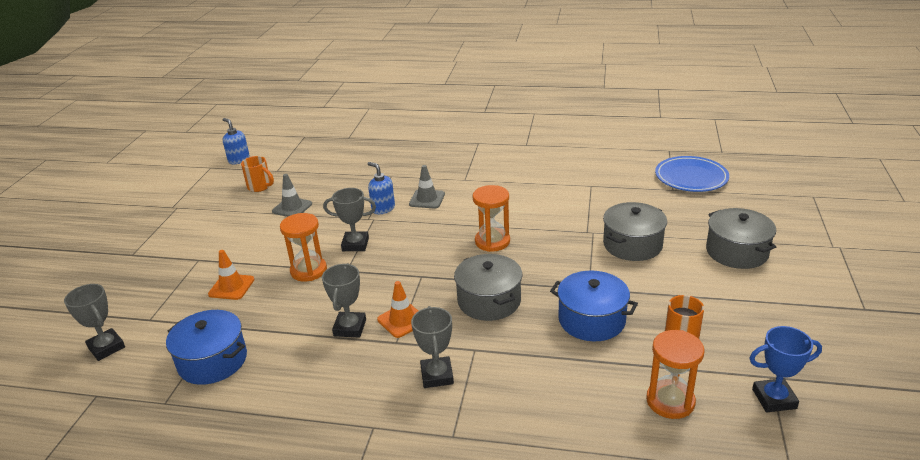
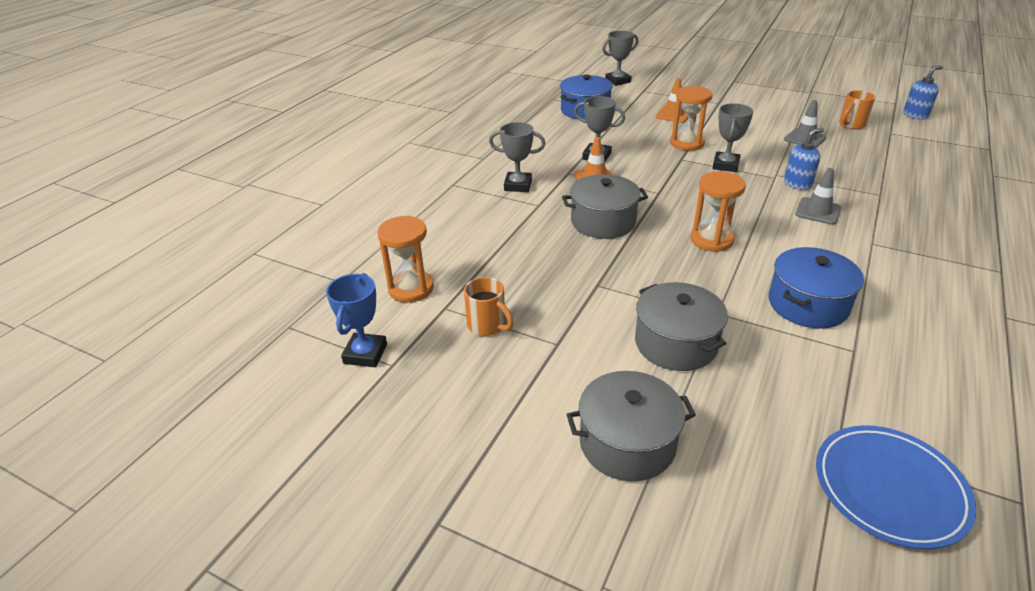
camera: 105 degrees right, 5 degrees up
(591, 320) = (544, 274): blue pot -> blue pot (808, 304)

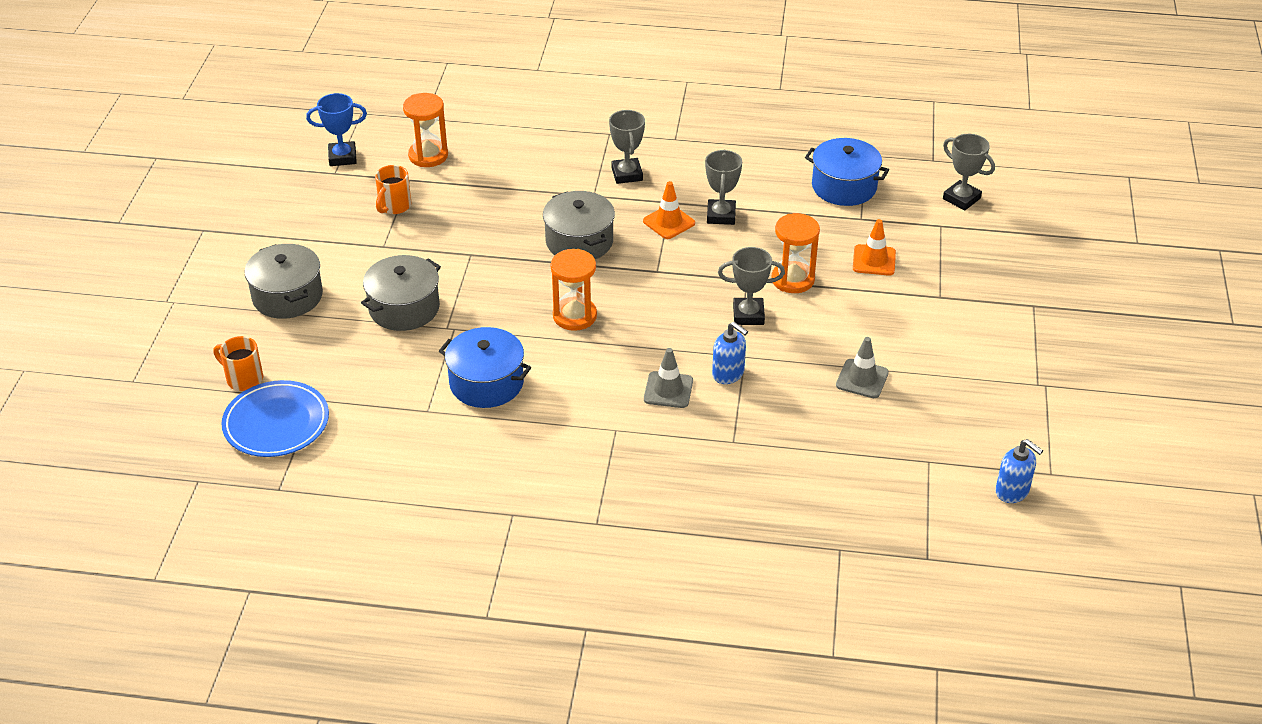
camera: 70 degrees right, 5 degrees up
(851, 125) = (935, 423): orange mug -> orange mug (243, 379)

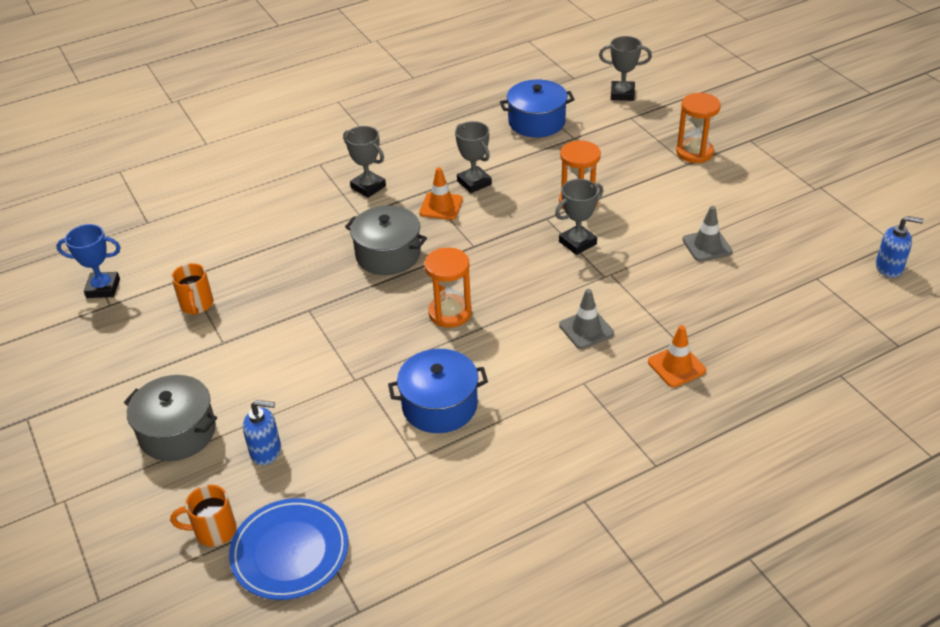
camera: 35 degrees left, 0 degrees up
(342, 157) = (103, 288): blue trophy -> blue trophy turned 45 degrees clockwise
(404, 308) = (299, 384): grey pot -> none
(428, 156) = (183, 250): orange hourglass -> orange hourglass (694, 152)
(728, 374) = (614, 293): blue soap dispenser -> blue soap dispenser (266, 451)
(874, 260) = (616, 161): orange traffic cone -> orange traffic cone (676, 366)

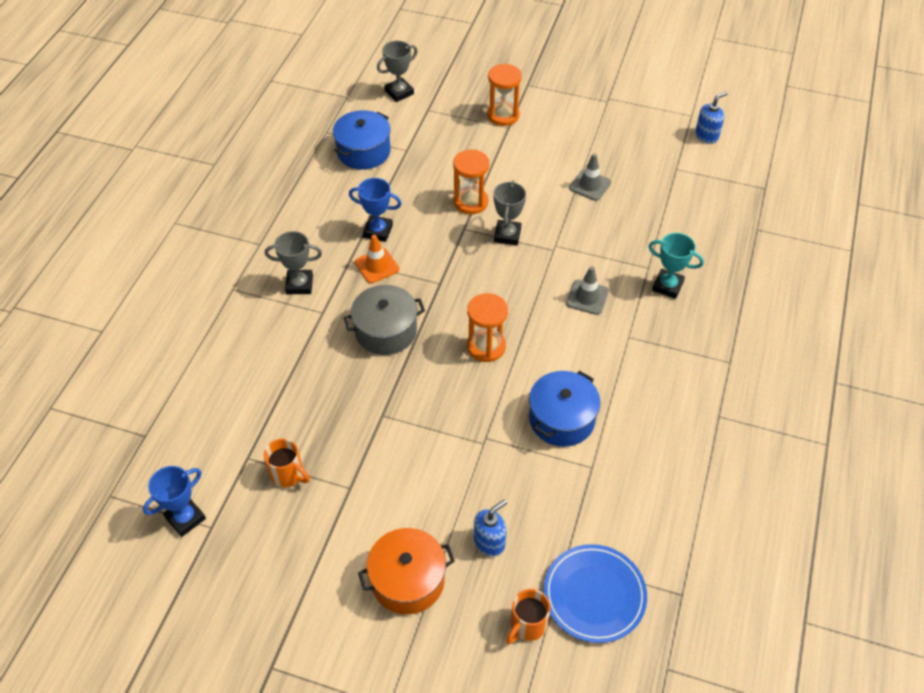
camera: 45 degrees left, 10 degrees up
(177, 432) = (408, 580): grey pot -> orange pot
(474, 183) = (378, 231): grey trophy -> blue trophy
(676, 366) = (667, 286): orange traffic cone -> turquoise trophy

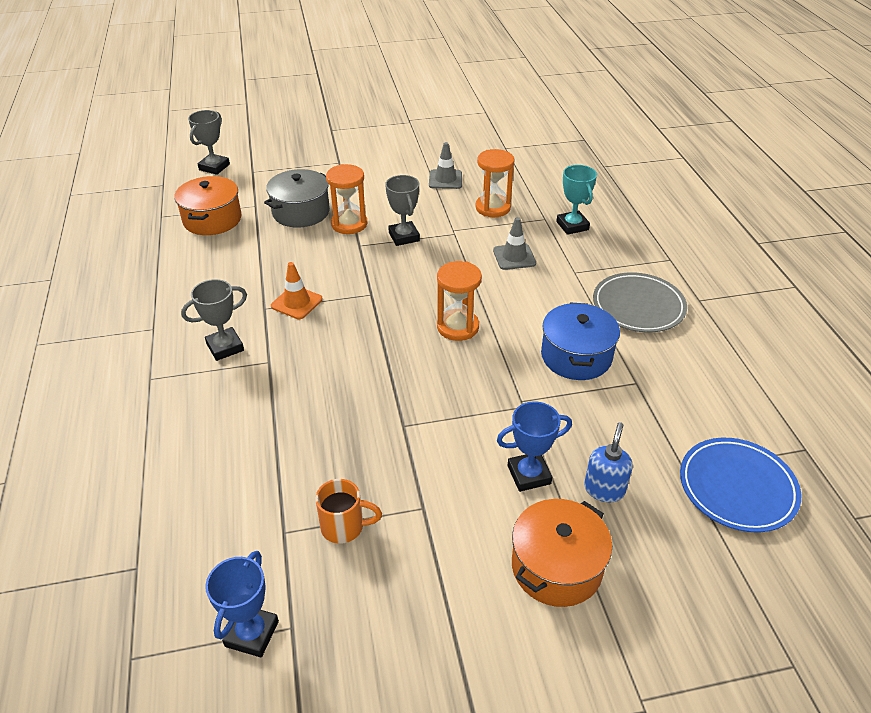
camera: 30 degrees left, 10 degrees down
(363, 151) = (212, 219): blue pot -> orange pot
(378, 231) = (275, 275): blue trophy -> blue trophy (529, 475)
(386, 331) = (349, 352): grey pot -> grey pot (301, 212)
(503, 115) = (327, 155): orange hourglass -> orange hourglass (493, 208)
(527, 625) = (705, 547): orange mug -> none
(656, 397) = (638, 306): none -> grey plate
(667, 286) = (572, 226): turquoise trophy -> turquoise trophy turned 75 degrees clockwise
(706, 136) = (509, 121): blue soap dispenser -> none

